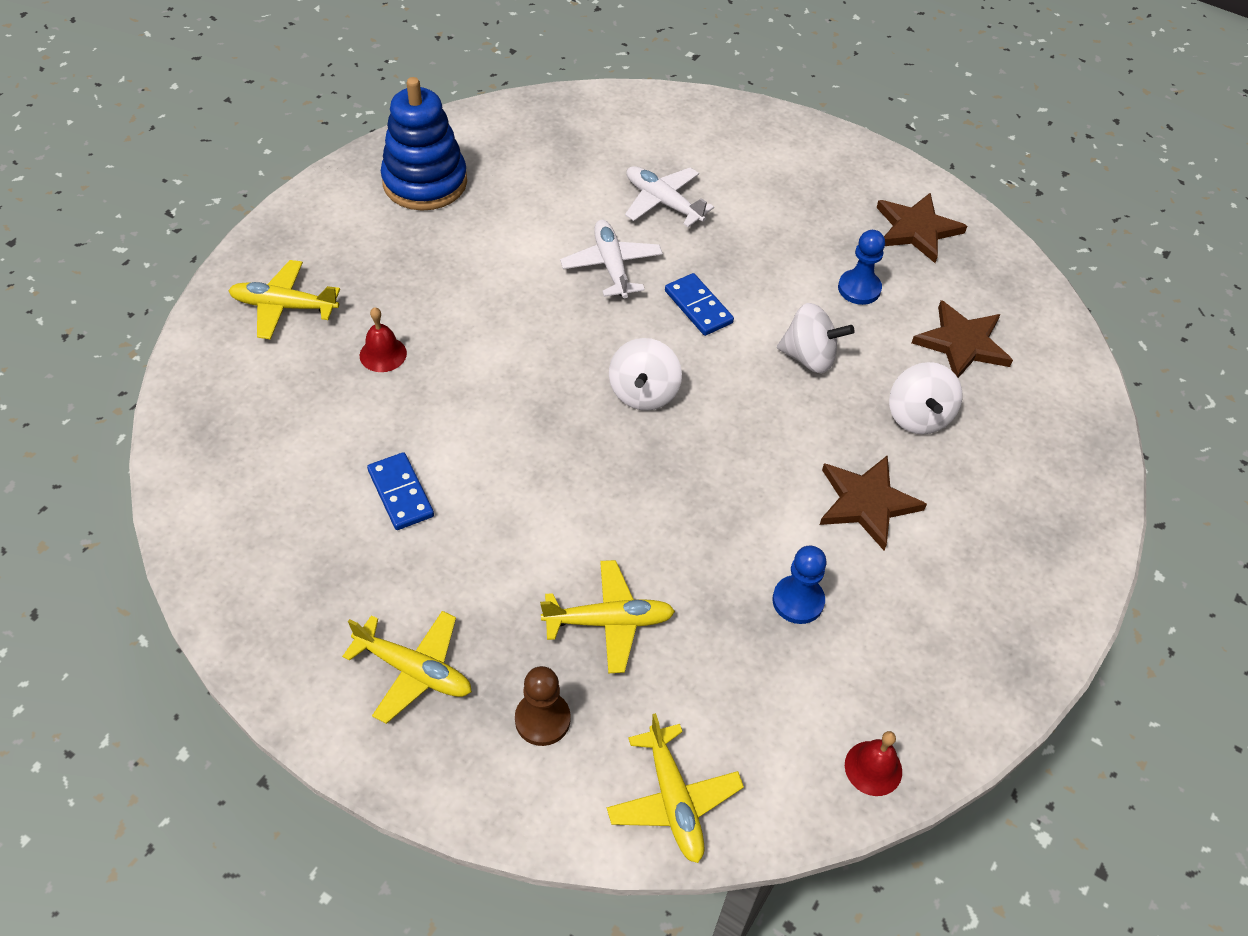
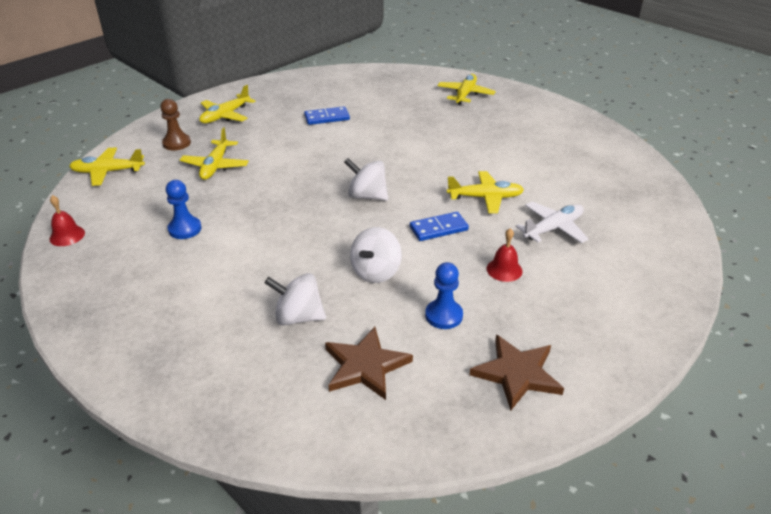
camera: 105 degrees right, 15 degrees down
(383, 354) = (423, 118): red bell -> red bell (504, 269)
(425, 182) = (570, 138): blue stacking toy -> none
(611, 265) = (485, 197): white plane -> yellow plane
(867, 502) = (236, 272): brown star -> none

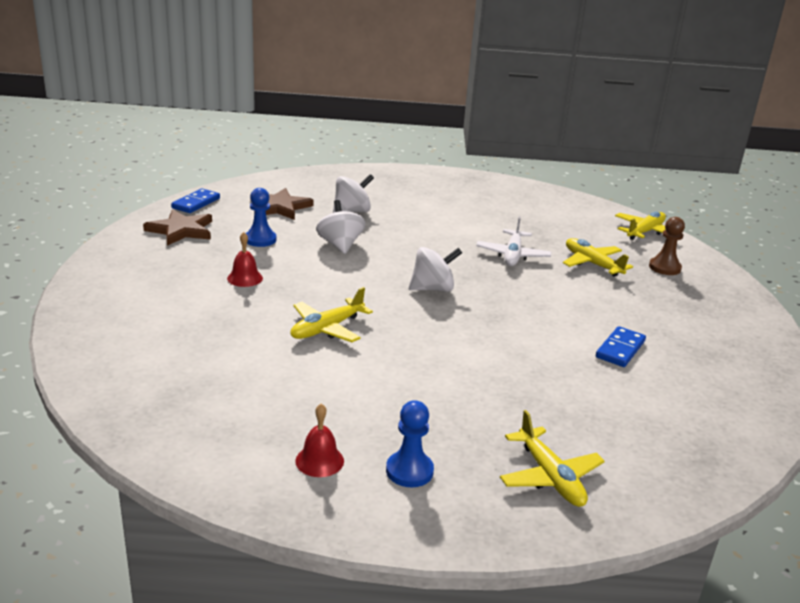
camera: 135 degrees right, 10 degrees down
(67, 235) = (564, 198): red bell -> red bell (319, 461)
(185, 229) = (510, 223): blue pawn -> blue pawn (409, 471)
(225, 116) = (702, 307): yellow plane -> none
(438, 229) = (334, 287): blue domino -> blue domino (196, 203)
(553, 228) = (230, 325): white plane -> white plane (513, 255)

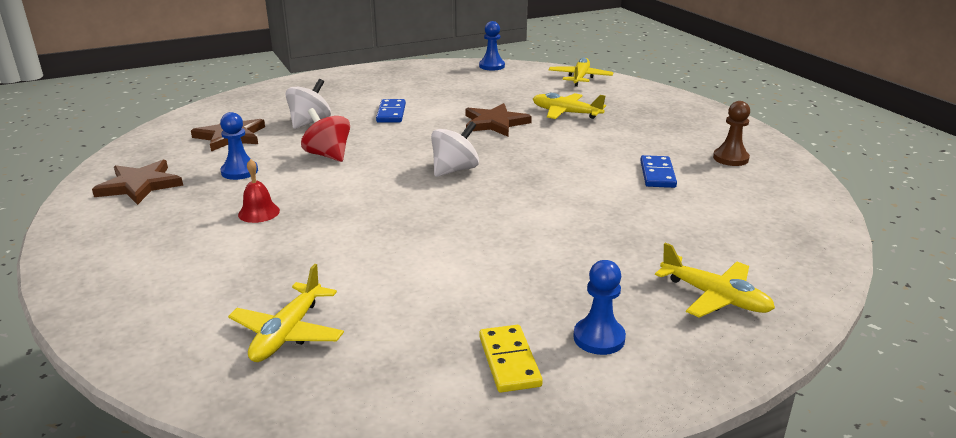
camera: 25 degrees left, 0 degrees up
(196, 203) = (131, 155): blue domino -> blue domino (391, 113)
(319, 461) = (509, 361): red bell -> yellow domino
(327, 329) = (391, 235): yellow plane -> yellow plane (288, 333)
(340, 245) = (328, 155): white spinning top -> red spinning top
(513, 255) = (495, 123): white plane -> brown star
(567, 198) = (492, 66): none -> blue pawn
(664, 268) = (623, 101): brown pawn -> brown pawn (730, 158)

